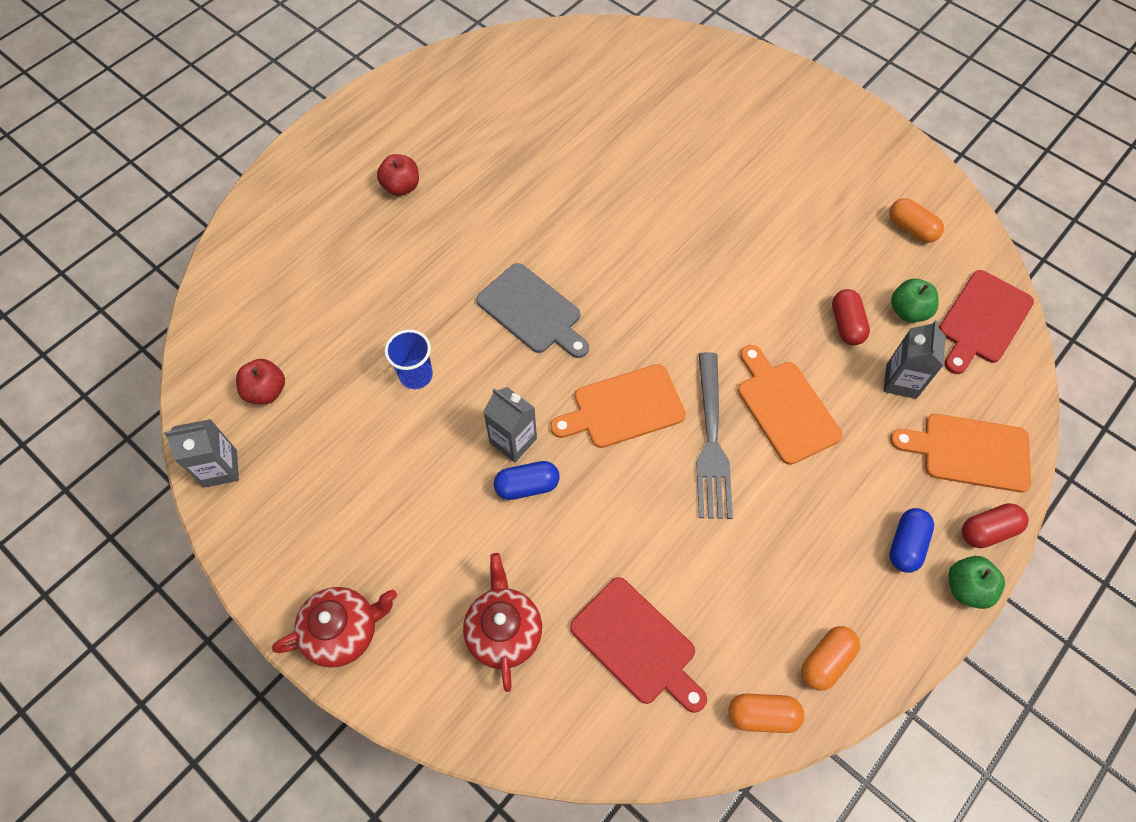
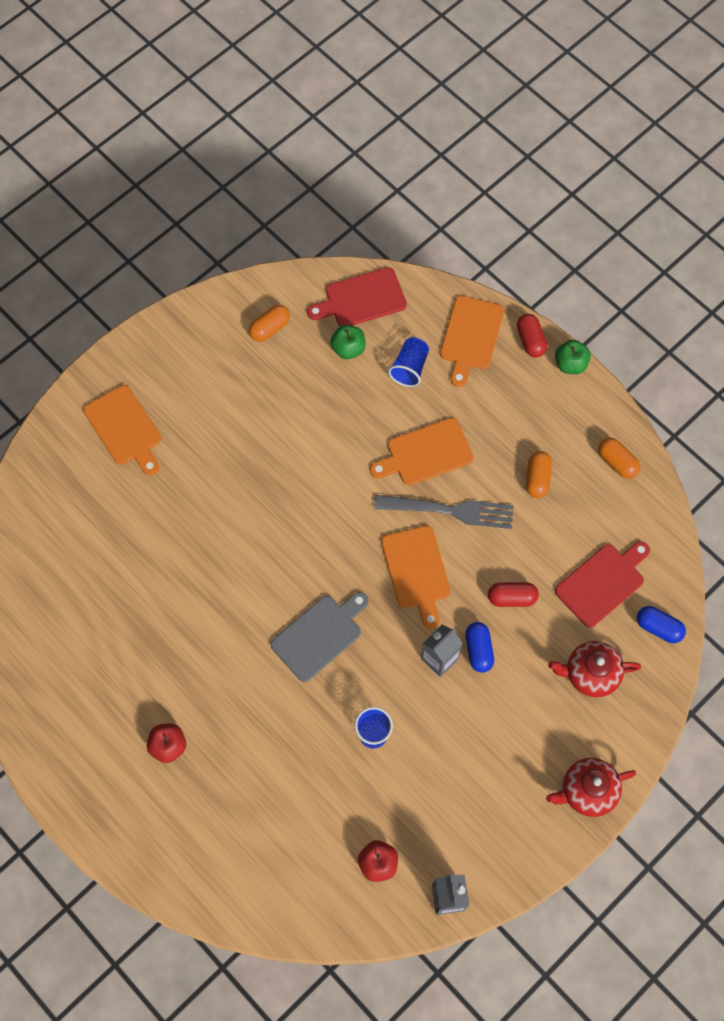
camera: 85 degrees left, 5 degrees up
(343, 631) = (587, 791): red teapot -> red teapot turned 90 degrees counterclockwise
(750, 112) = (125, 428): none -> orange cutting board
(762, 715) = (651, 508): orange capsule -> orange capsule (537, 479)
(846, 324) = (356, 395): red capsule -> red capsule (512, 598)
(901, 381) = (409, 368): grey carton -> blue cup
(906, 544) = (538, 394): blue capsule -> blue capsule (658, 628)
(983, 320) = (361, 299): red cutting board -> red cutting board turned 120 degrees clockwise

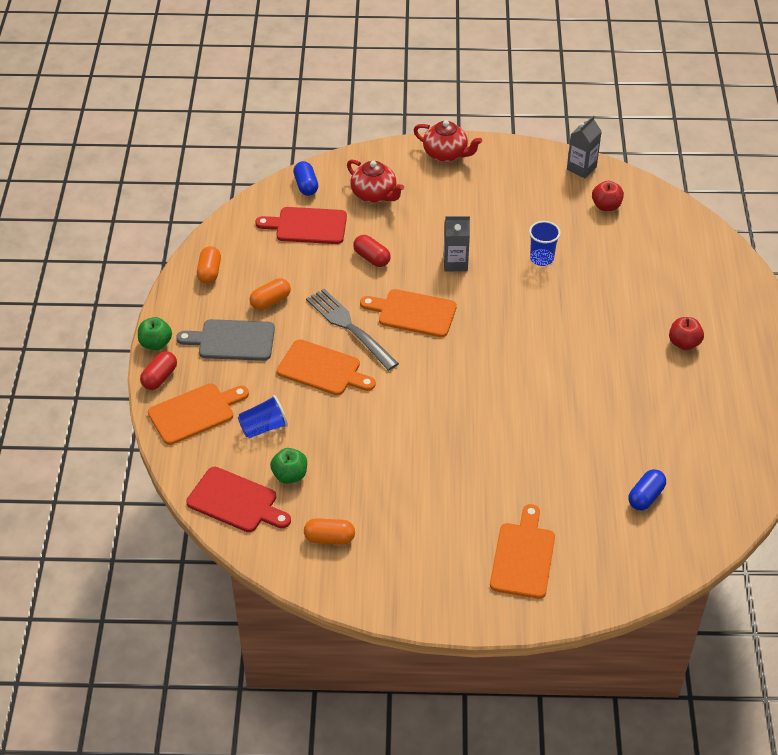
camera: 135 degrees left, 20 degrees down
(319, 635) = (519, 327): grey cutting board -> grey cutting board (232, 340)
(416, 571) = (413, 313): orange cutting board -> orange cutting board turned 105 degrees counterclockwise
(478, 650) = (426, 250): blue capsule -> blue capsule (645, 496)

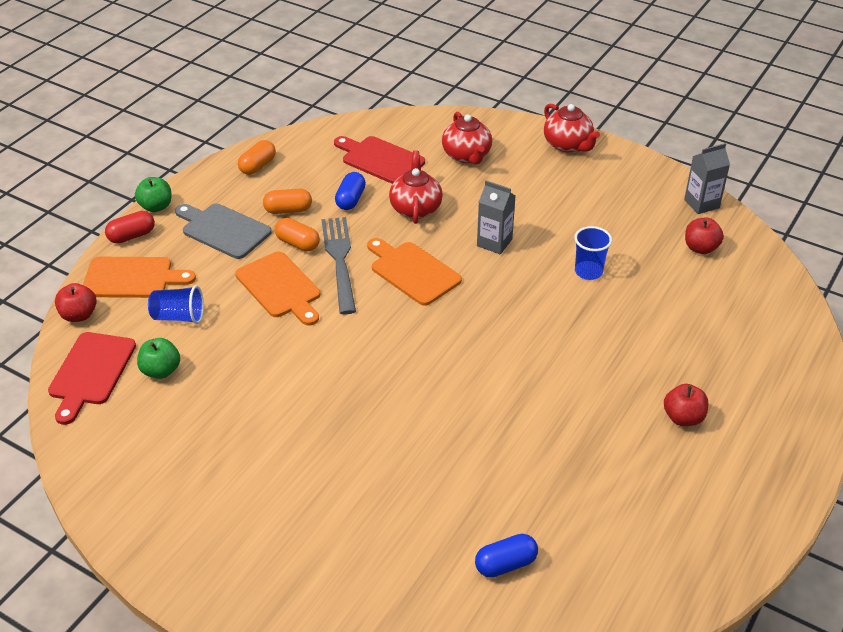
camera: 30 degrees right, 5 degrees down
(181, 462) = (79, 315): none -> red apple
(235, 501) = (91, 372): red cutting board -> red cutting board turned 45 degrees clockwise
(306, 186) = (409, 126): blue capsule -> blue capsule (350, 200)
(329, 538) = (141, 448): orange capsule -> orange capsule (298, 243)
(371, 258) = (415, 208): red capsule -> red teapot
(523, 557) = (314, 563): orange cutting board -> none

